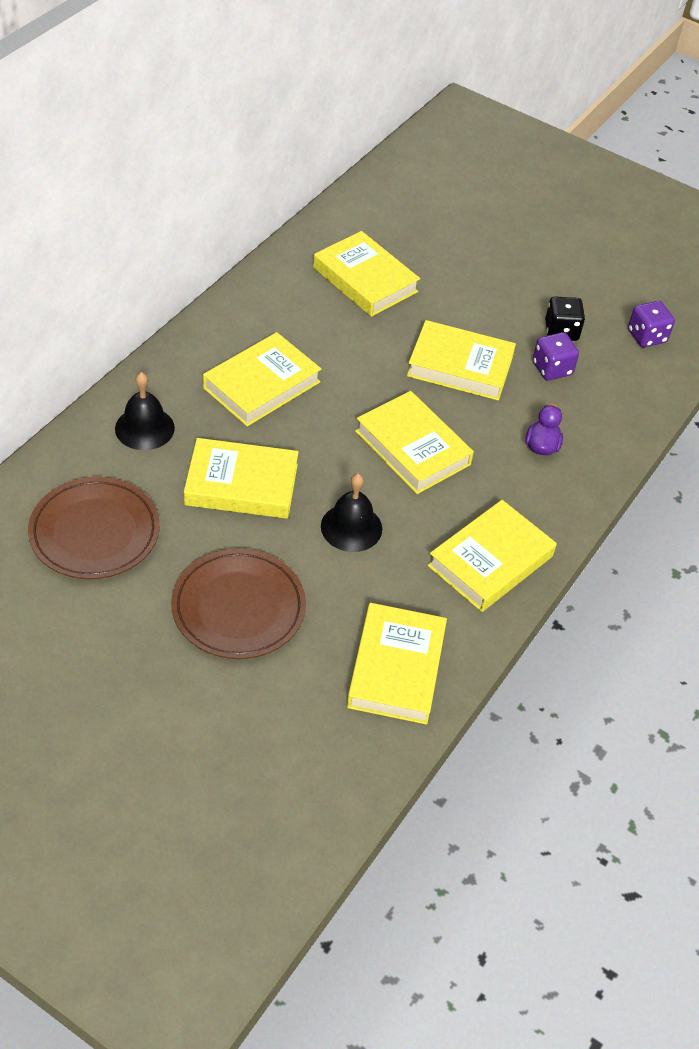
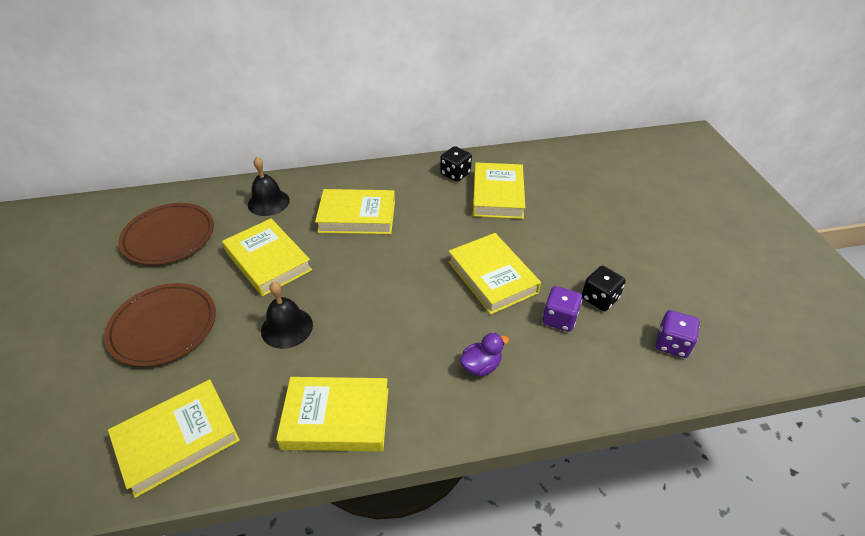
camera: 50 degrees right, 5 degrees down
(295, 279) = (455, 174): none -> black dice
(412, 448) = (391, 306): yellow book -> none

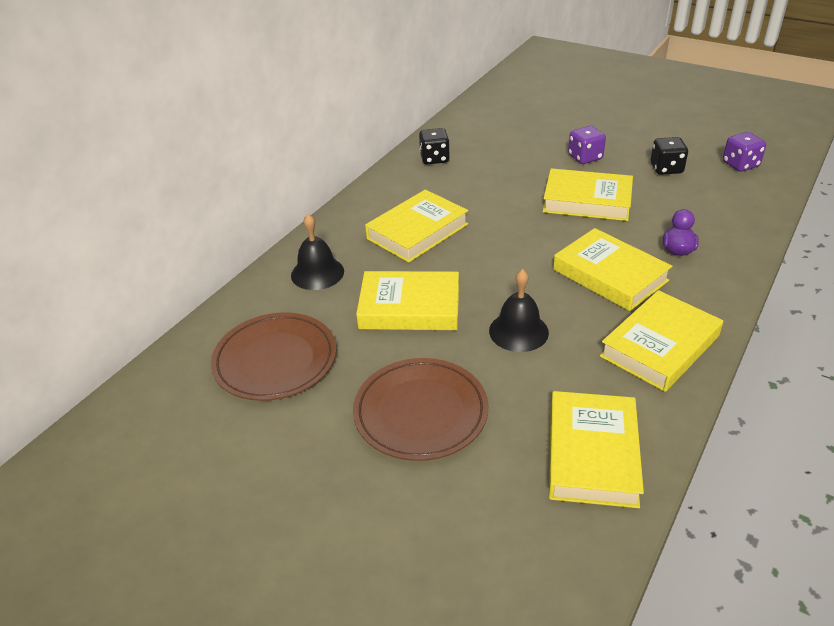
camera: 45 degrees left, 5 degrees down
(497, 195) = (492, 153): yellow book -> yellow book (610, 275)
(559, 319) = (667, 194): purple dice -> purple dice (585, 157)

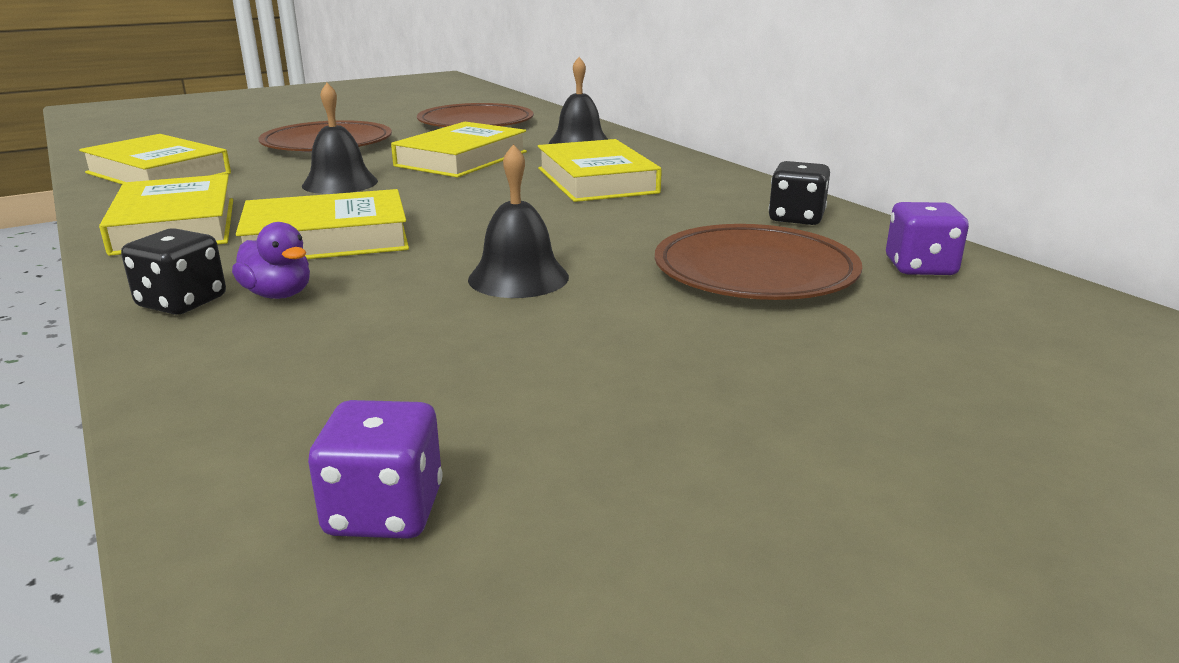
camera: 115 degrees right, 15 degrees down
(517, 154) = (755, 271): none -> brown plate
(585, 157) = (676, 322): purple dice -> purple dice (920, 267)
(587, 201) = (518, 278): yellow book -> black bell
(666, 168) = (518, 389): black dice -> black dice (182, 302)

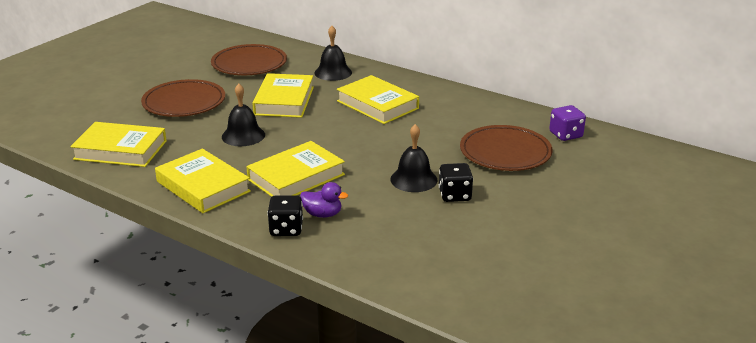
camera: 25 degrees left, 5 degrees up
(384, 511) = (482, 284): purple dice -> none
(796, 218) = (495, 114): black dice -> black dice (454, 195)

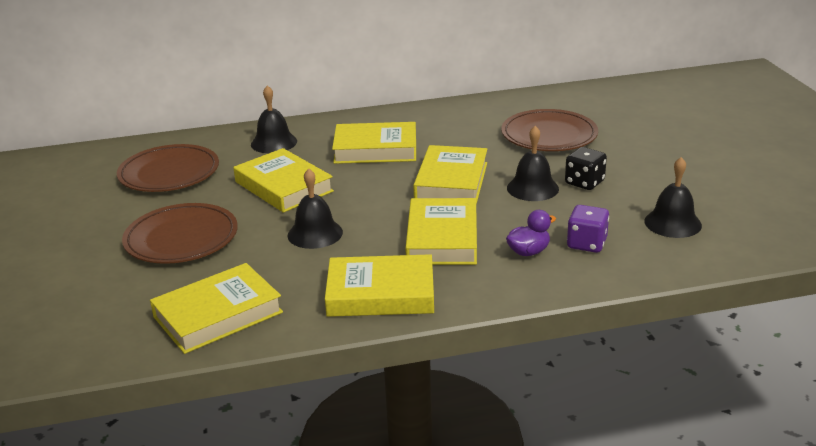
camera: 45 degrees left, 0 degrees up
(286, 229) = (528, 280): black dice -> none
(376, 147) = (451, 181): none -> yellow book
(450, 255) = (672, 223): none -> black bell
(565, 135) = (559, 103): purple dice -> purple dice (586, 244)

